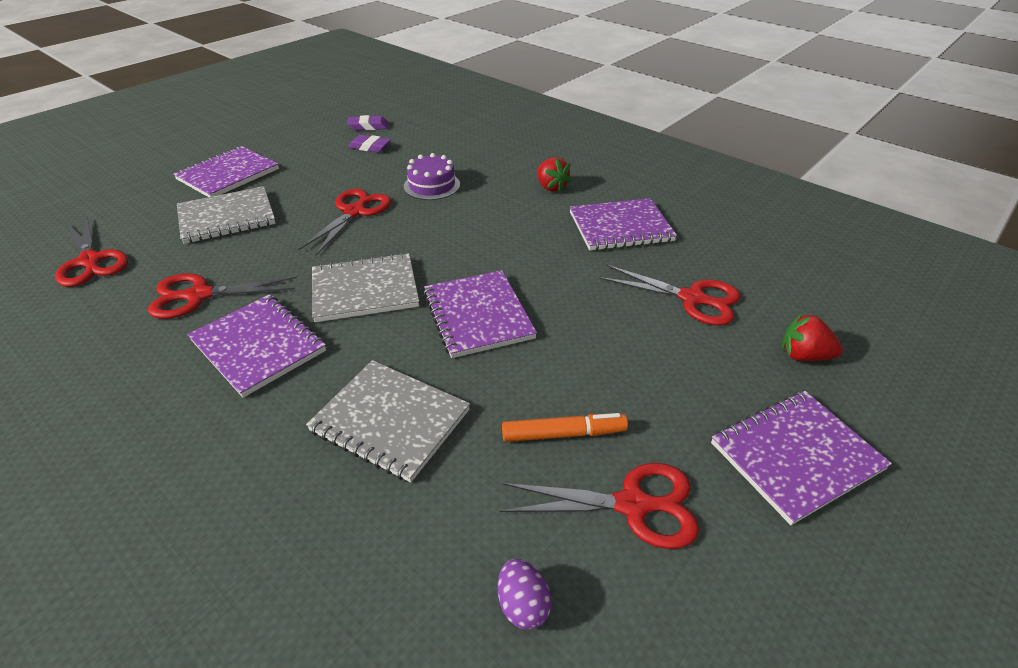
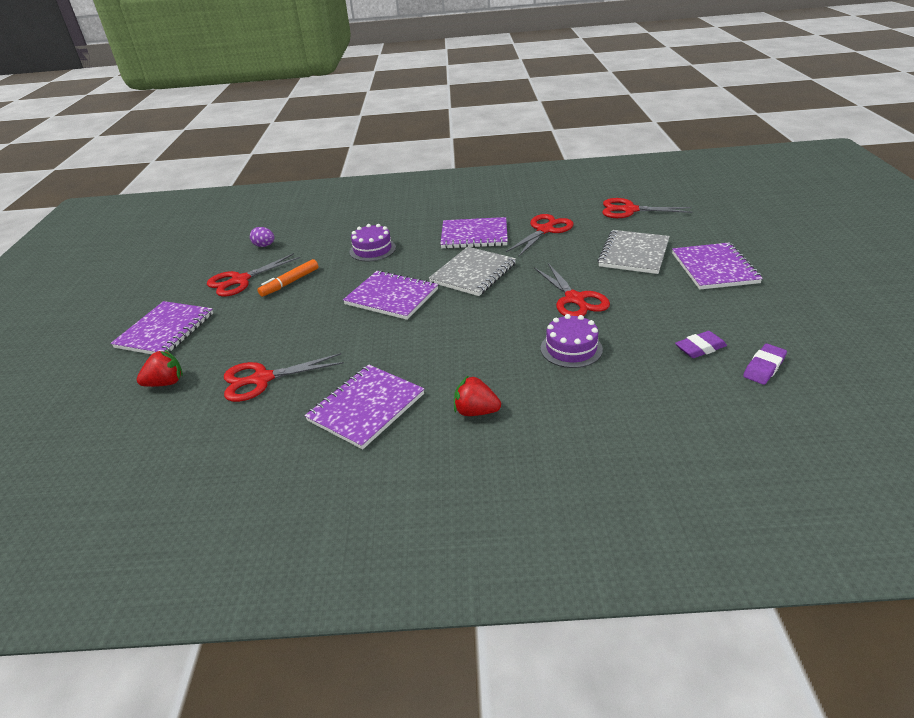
camera: 140 degrees right, 5 degrees down
(390, 421) = (372, 250): grey notebook -> purple cake

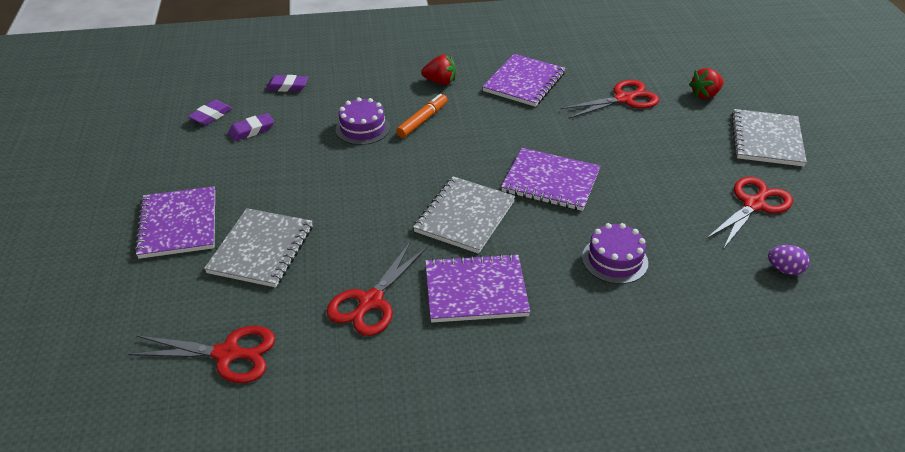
camera: 170 degrees right, 5 degrees up
(165, 330) = (766, 140): purple notebook -> grey notebook
(290, 283) = (686, 201): orange marker -> orange marker (422, 120)
(574, 299) = (350, 180): red scissors -> none
(687, 409) = (287, 87): none -> purple eraser

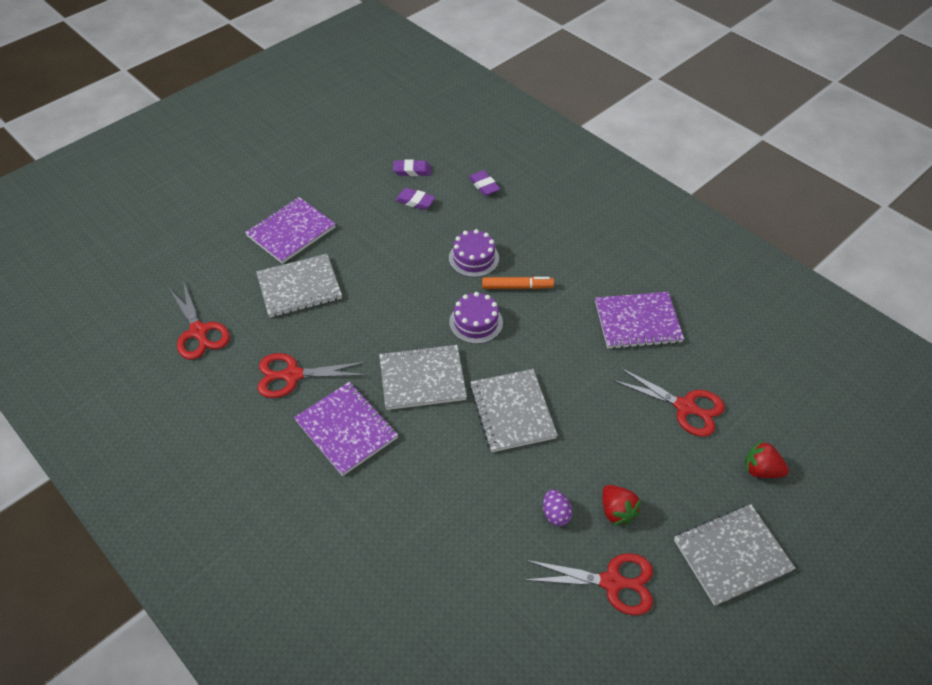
camera: 55 degrees right, 10 degrees up
(440, 82) = (581, 267): red strawberry -> red strawberry (617, 511)
(550, 181) = (512, 412): purple notebook -> grey notebook
(614, 260) = (448, 503): purple cake -> purple cake (476, 322)
(784, 270) = (535, 642): purple egg -> purple egg (555, 514)

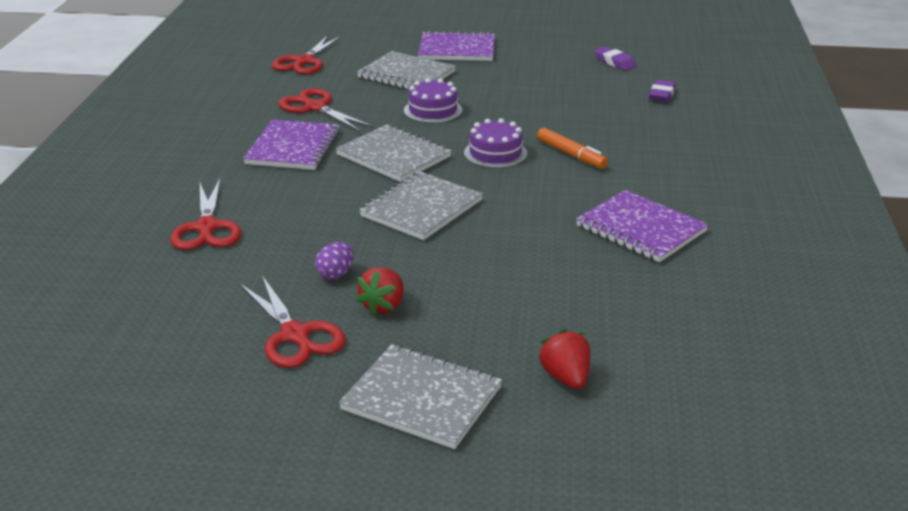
camera: 50 degrees right, 20 degrees down
(415, 201) = (583, 77): purple eraser -> none
(474, 258) = (567, 124): purple cake -> purple cake (433, 110)
(685, 407) = (575, 297): red scissors -> red scissors (207, 227)

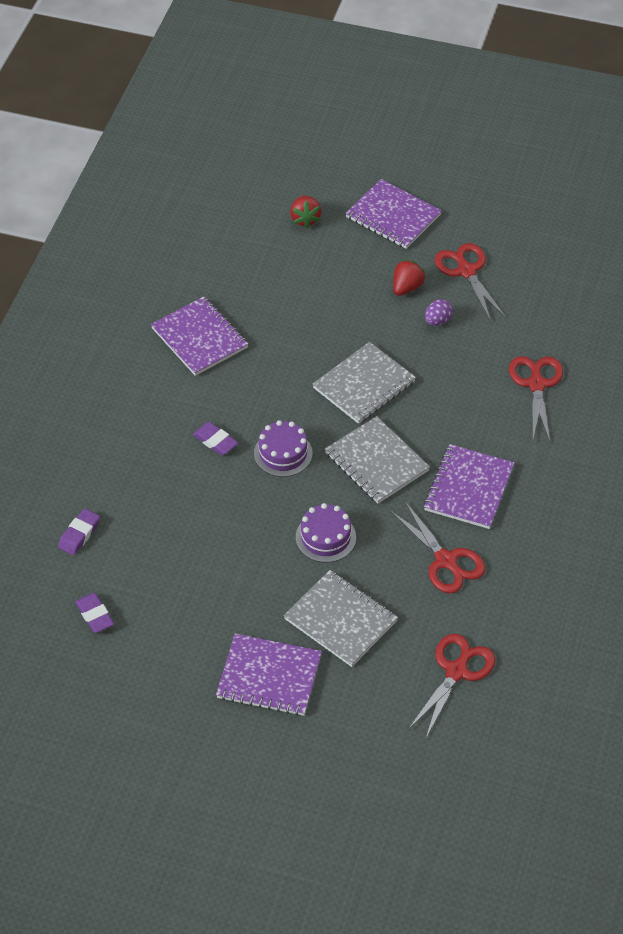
camera: 170 degrees left, 20 degrees up
(421, 398) = (393, 216): grey notebook -> purple notebook
(571, 155) = (215, 441): orange marker -> purple eraser

